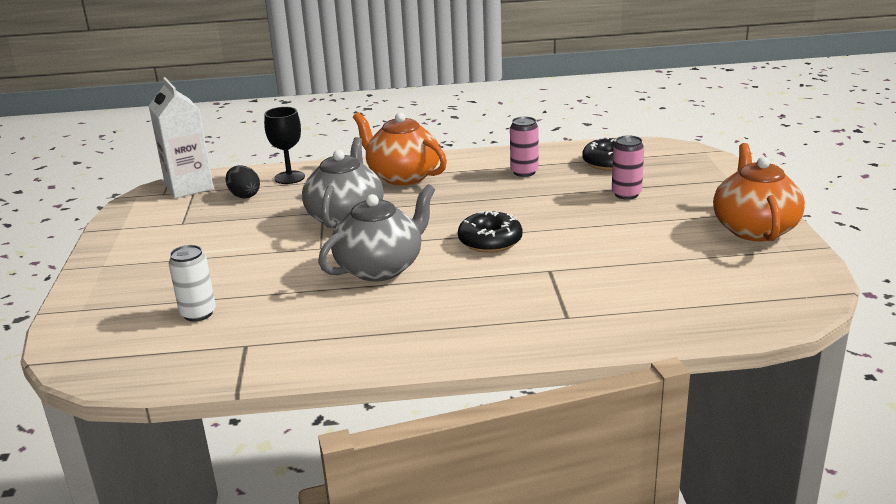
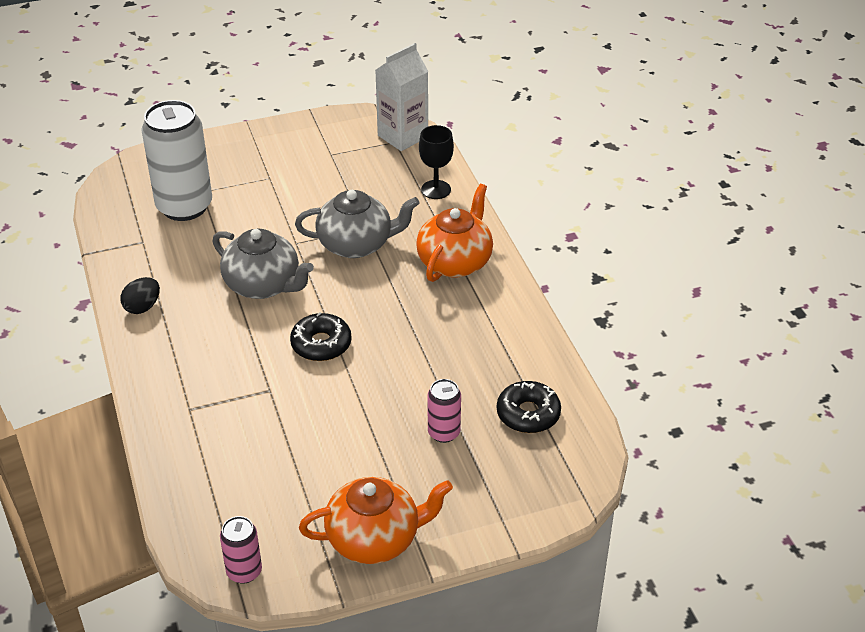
camera: 75 degrees right, 15 degrees up
(198, 313) = (184, 206): white can -> white can, size x2.09
(244, 195) = (391, 173): black egg -> black egg (142, 307)
(524, 172) = (485, 348): pink can -> pink can (244, 571)

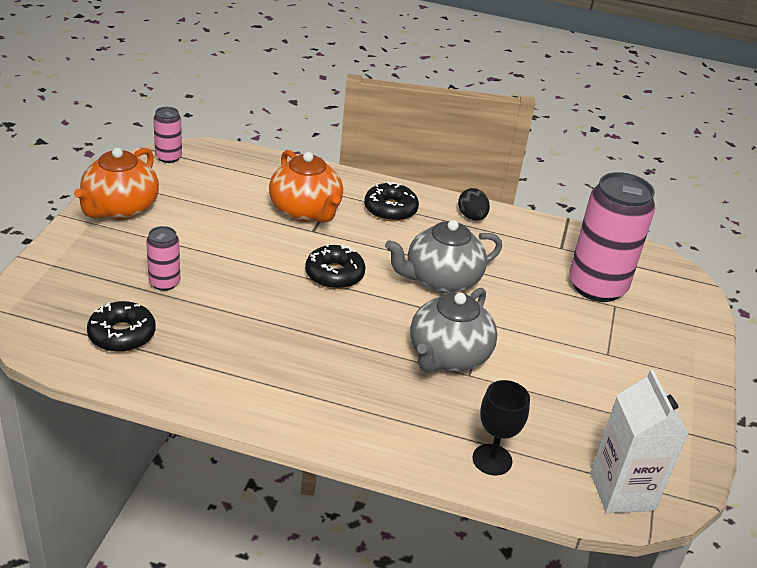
camera: 120 degrees right, 5 degrees down
(181, 360) = (390, 209): none -> black donut
(184, 206) = (597, 286): white can -> pink can
(455, 262) = (357, 405): orange teapot -> orange teapot (306, 211)

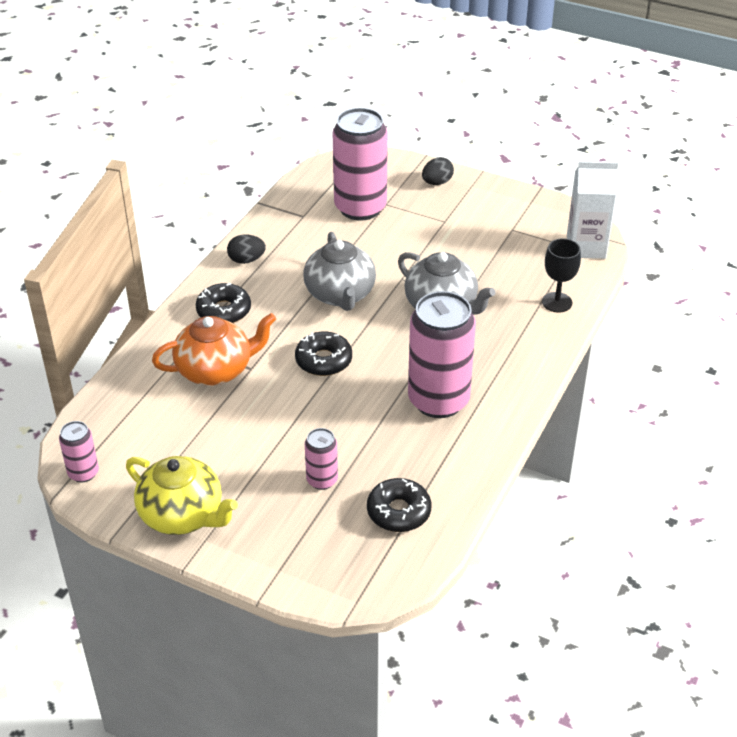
camera: 75 degrees left, 5 degrees up
(120, 209) = (183, 515): orange teapot -> yellow teapot
(289, 358) = (438, 400): none -> pink can
(680, 345) = (437, 182): none -> black egg

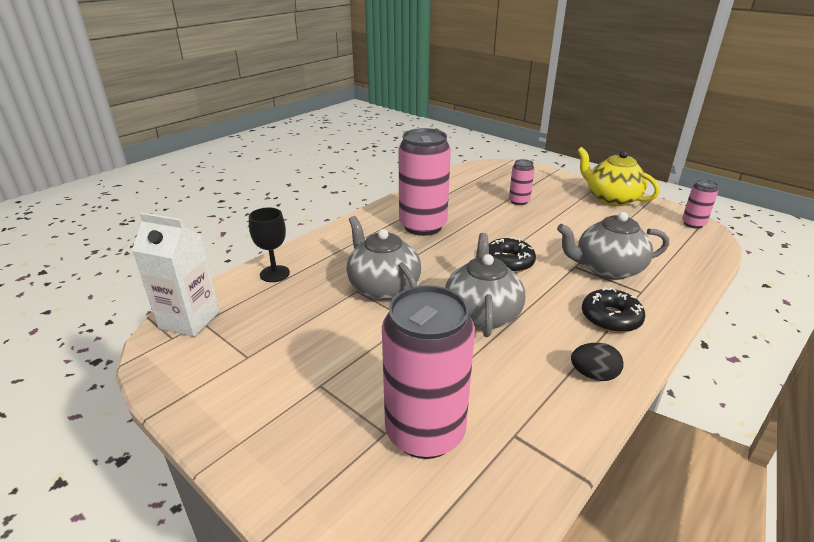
camera: 165 degrees left, 10 degrees down
(215, 370) = (607, 269): orange teapot -> grey teapot
(398, 512) = (473, 185): black donut -> none
(437, 182) = (286, 460): black egg -> none

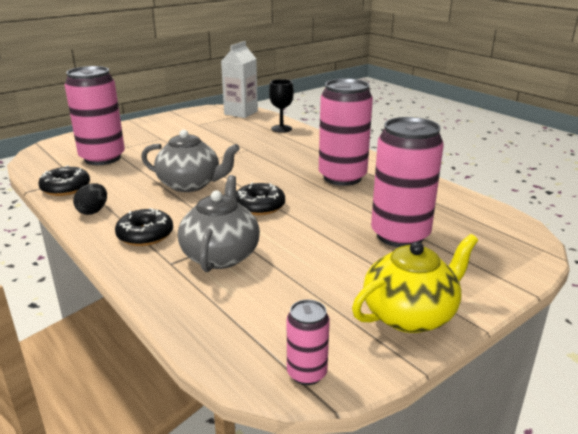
camera: 100 degrees right, 5 degrees down
(383, 287) = (247, 157): grey teapot -> none
(519, 201) = (400, 235): pink can -> pink can, size x2.09
(551, 432) = (66, 188): none -> black donut

